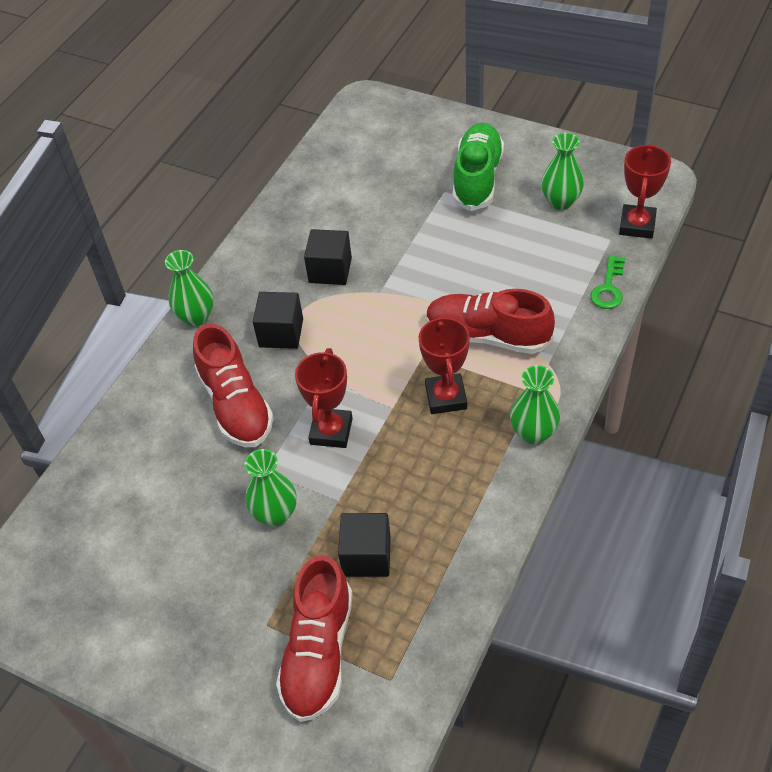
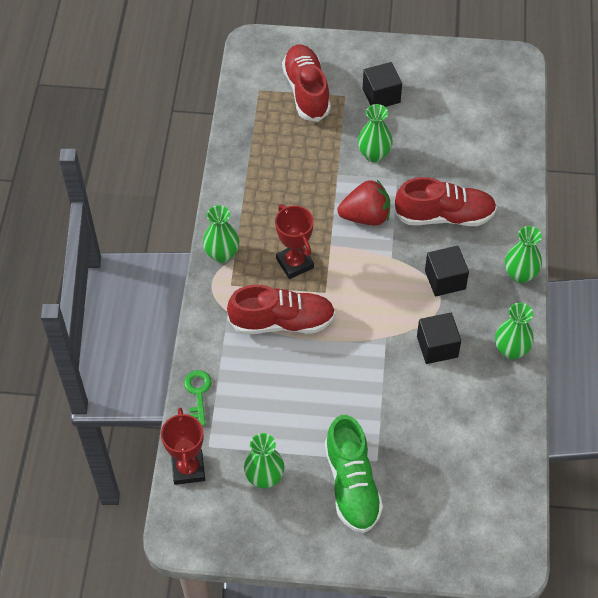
camera: 155 degrees right, 5 degrees up
(236, 405) = (444, 216): red shoe -> red shoe turned 135 degrees clockwise
(257, 249) = (511, 350): none -> green vase
(331, 431) = (366, 216): red trophy -> red strawberry
(366, 556) = (302, 147): black cube -> black cube (381, 96)

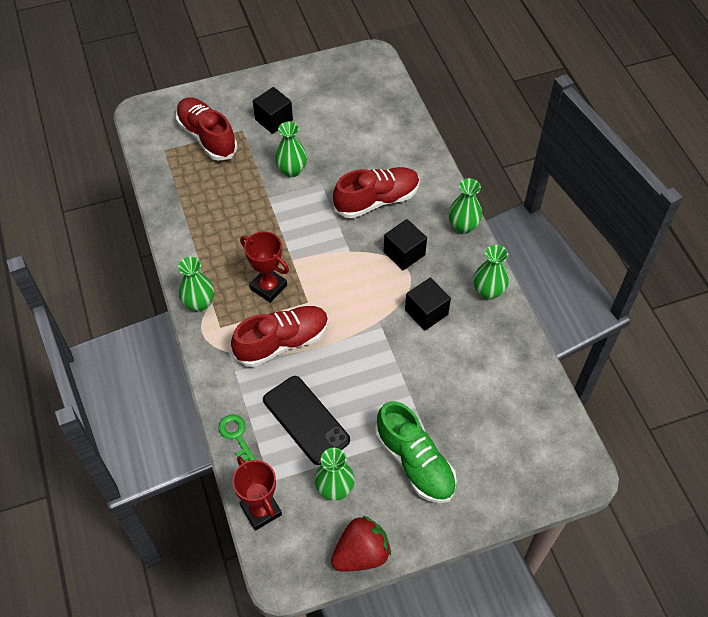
camera: 25 degrees left, 0 degrees up
(269, 403) = (306, 420): none -> black phone
(366, 216) = (310, 224): red strawberry -> red strawberry (361, 553)

